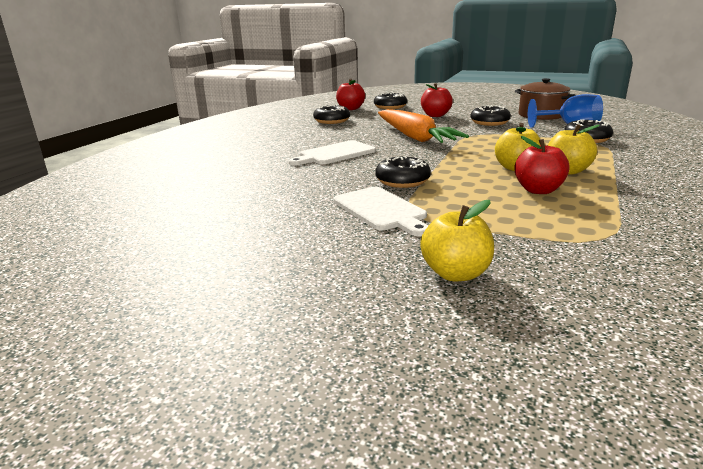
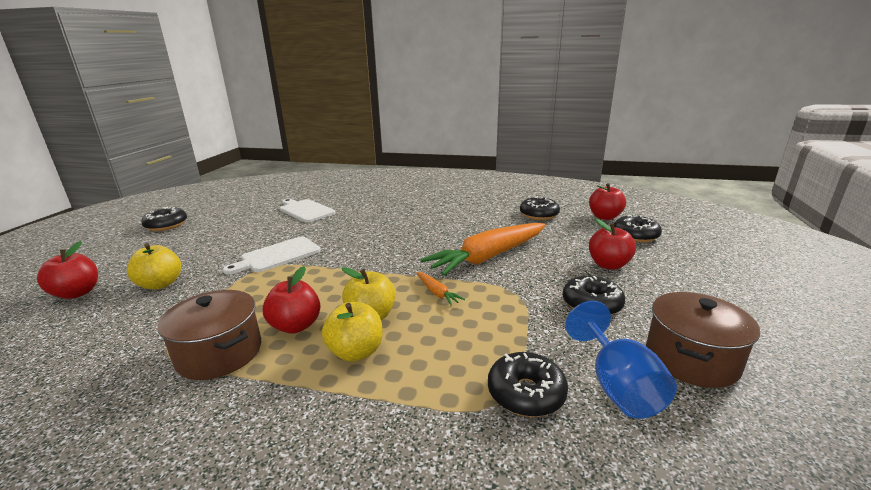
camera: 80 degrees right, 0 degrees up
(334, 154) = (419, 228): white cutting board -> white cutting board (305, 210)
(402, 181) = (340, 259): black donut -> black donut (166, 225)
(476, 151) = (437, 293): none -> orange carrot
(486, 348) = (77, 293): none -> red apple
(593, 213) = (219, 353): none -> brown pot

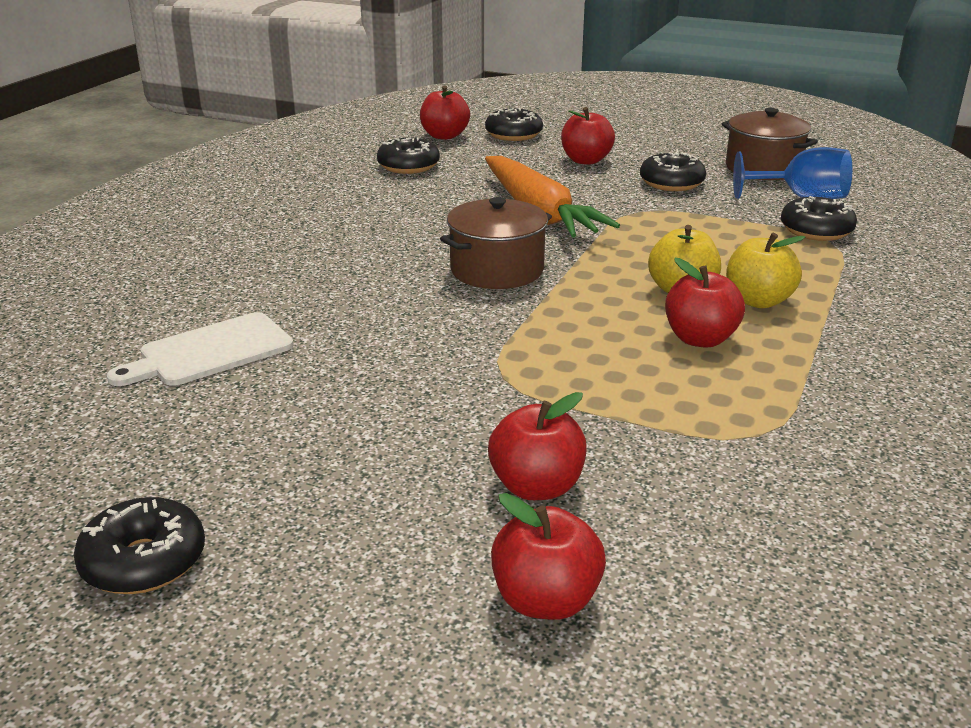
camera: 80 degrees left, 5 degrees up
(160, 284) = (536, 487): yellow apple -> red apple
(219, 353) = (764, 388): brown pot -> brown pot (497, 270)
(277, 255) = (455, 369): white cutting board -> none
(437, 293) = (630, 250): orange carrot -> none

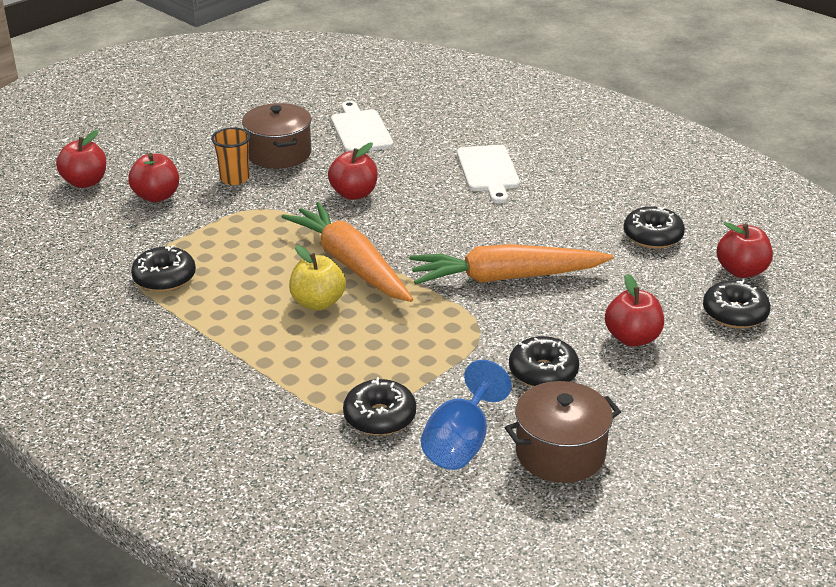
camera: 110 degrees right, 5 degrees up
(144, 561) = (194, 107): black donut -> black donut (164, 278)
(308, 249) = (488, 171): none -> white cutting board
(428, 424) = (235, 178): none -> orange cup
(497, 270) = (405, 235): brown pot -> brown pot (279, 154)
(587, 288) = (351, 264): none -> orange carrot
(700, 339) = (247, 287): red apple -> red apple (354, 194)
(758, 301) = (278, 331): yellow apple -> none

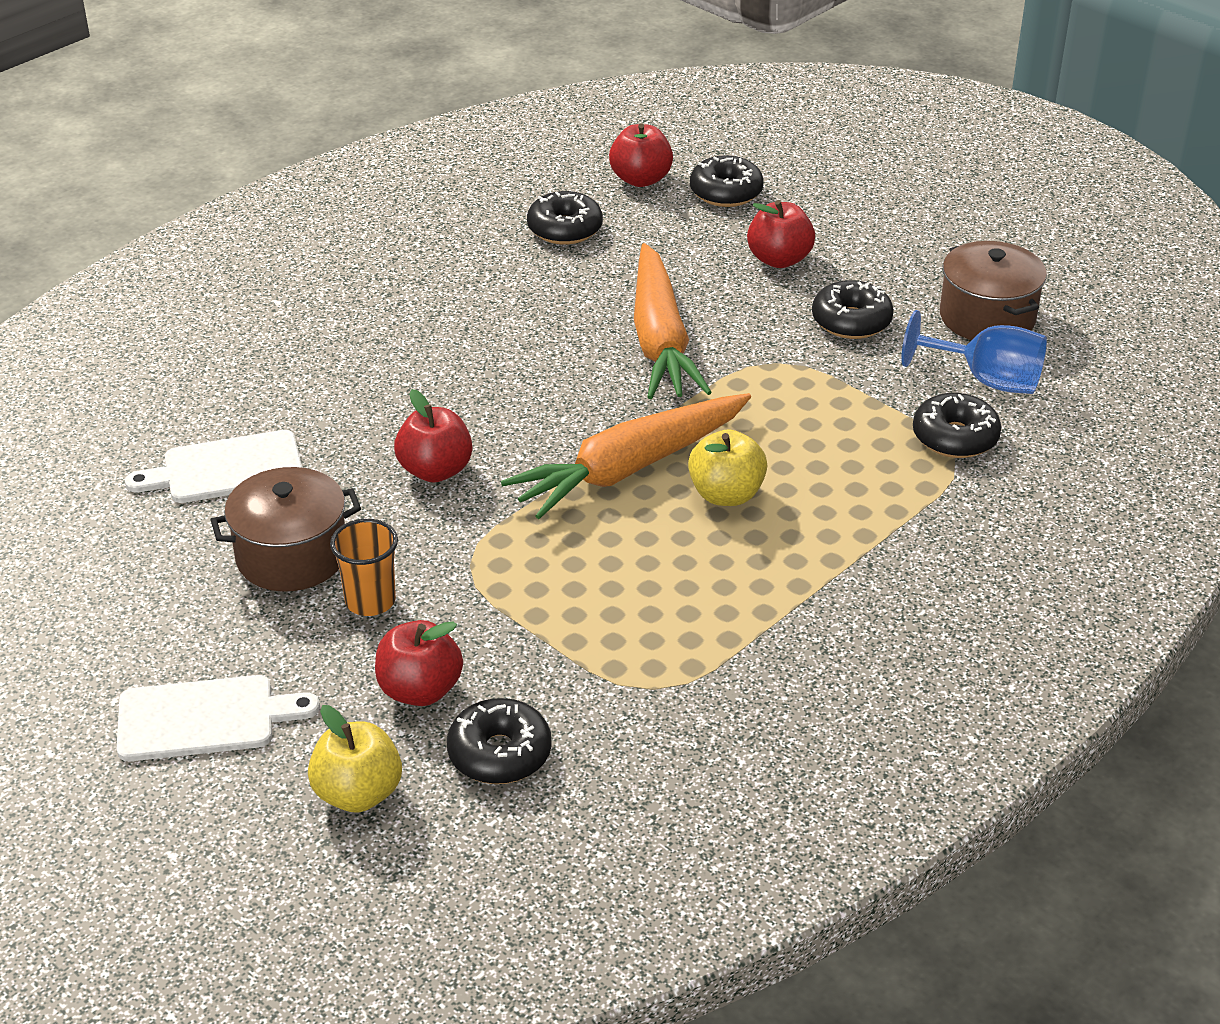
camera: 90 degrees left, 5 degrees up
(85, 182) = (358, 793): red apple -> yellow apple
(164, 278) = (671, 651): black donut -> black donut (499, 754)
(488, 171) = (383, 346): white cutting board -> white cutting board (204, 718)

